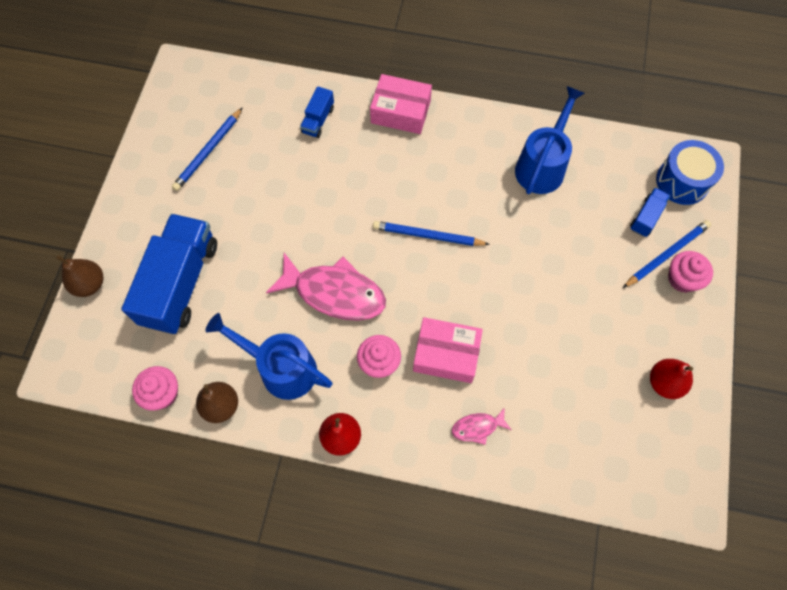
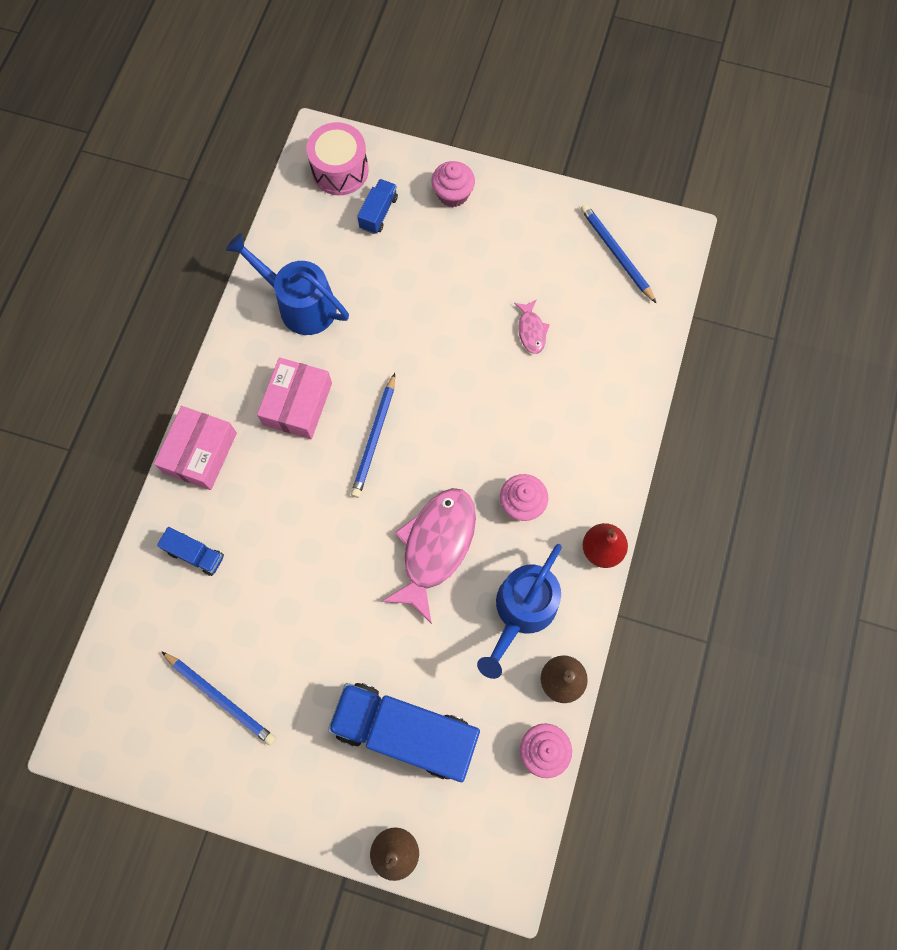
camera: 85 degrees left, 5 degrees up
(446, 354) = (517, 433): pink box -> pink box (297, 404)
(477, 427) = (597, 411): pink fish -> pink fish (531, 331)
(646, 217) = (378, 213): blue truck -> blue truck turned 75 degrees clockwise
(664, 383) = (561, 233): red pear -> none
(666, 254) = (424, 203): blue pencil -> blue pencil (616, 254)
(682, 181) = (340, 170): blue drum -> pink drum

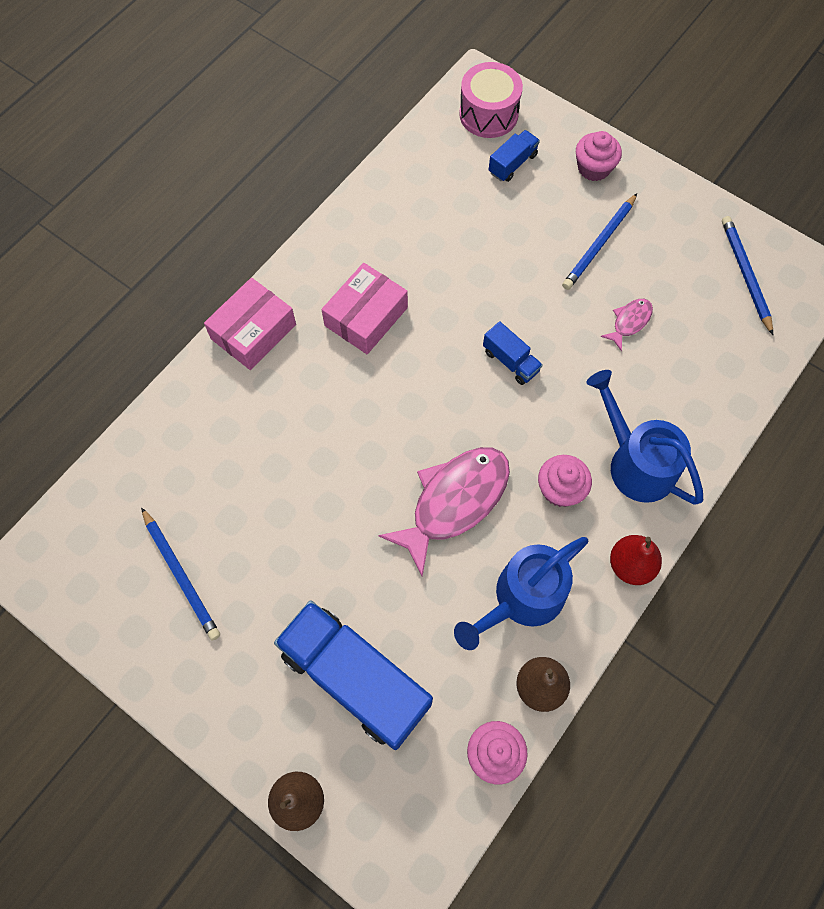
camera: 20 degrees right, 5 degrees down
(195, 554) = (211, 426): blue truck -> blue truck (510, 361)
(299, 304) = (403, 224): blue watering can -> blue watering can (635, 462)
(375, 438) = (431, 374): blue pencil -> blue pencil (599, 244)
(531, 331) = (629, 322): pink fish -> pink fish turned 150 degrees counterclockwise

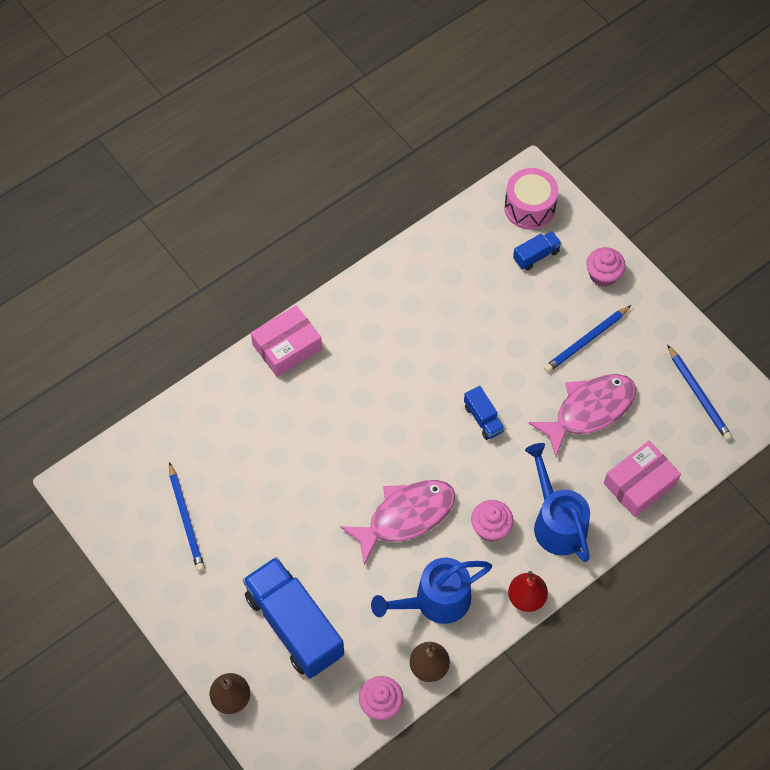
camera: 15 degrees right, 5 degrees down
(366, 316) = (379, 356): pink box -> pink box (639, 484)
(629, 322) = (589, 410): pink fish -> pink fish, size x2.14
(745, 275) = (699, 395): blue pencil -> blue pencil turned 150 degrees clockwise

